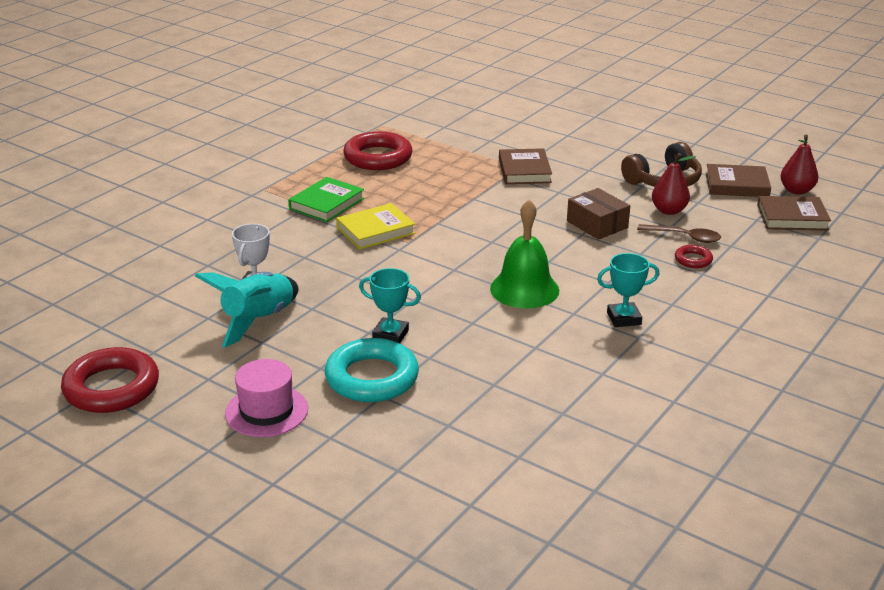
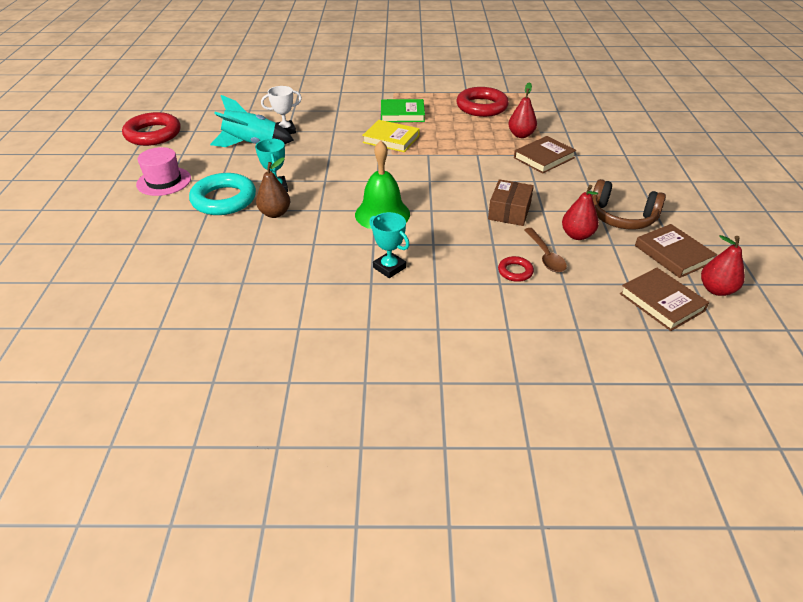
camera: 55 degrees right, 10 degrees up
(446, 352) = (275, 213): none -> brown pear
(466, 163) = (521, 135): none -> red pear

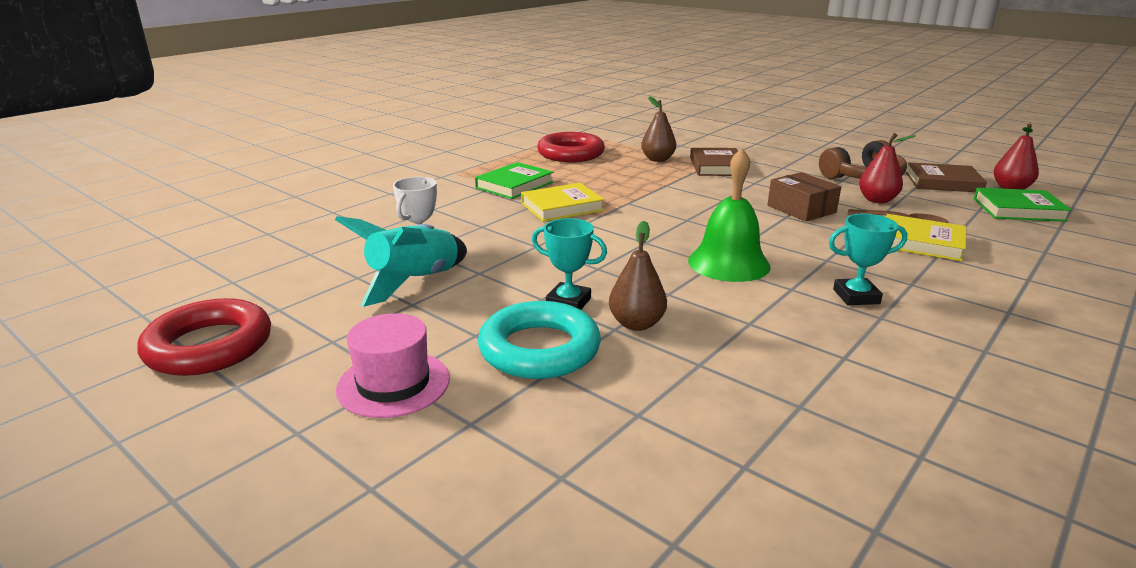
camera: 50 degrees left, 15 degrees down
(515, 271) = (921, 242): red ring -> yellow book
(521, 135) = (657, 159): red pear -> brown pear
(661, 302) = (1018, 210): brown book -> green book

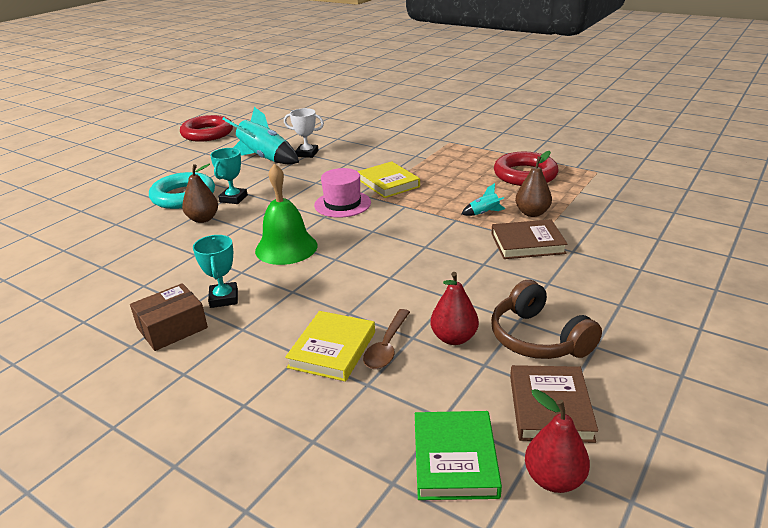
camera: 85 degrees right, 5 degrees up
(393, 384) = (164, 170): pink hat -> pink hat (342, 204)
(514, 185) = (431, 163): green book -> none
(654, 174) = (484, 213): none -> turquoise rocket
(801, 209) = (411, 286): brown box -> brown box (172, 328)

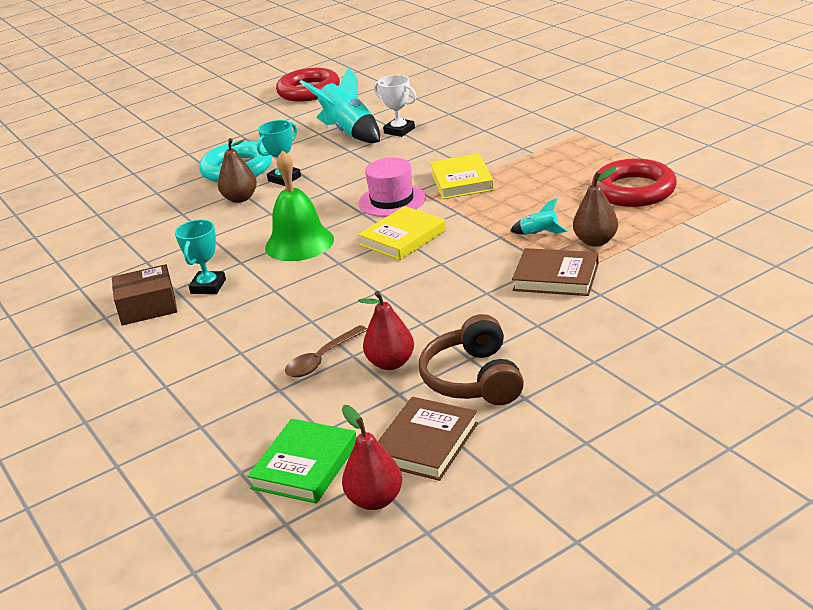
camera: 25 degrees right, 0 degrees up
(332, 349) = (271, 353): yellow book -> yellow book (403, 238)

